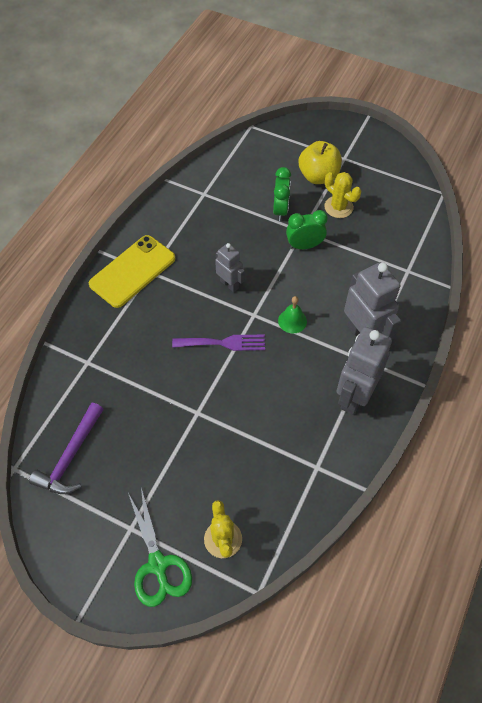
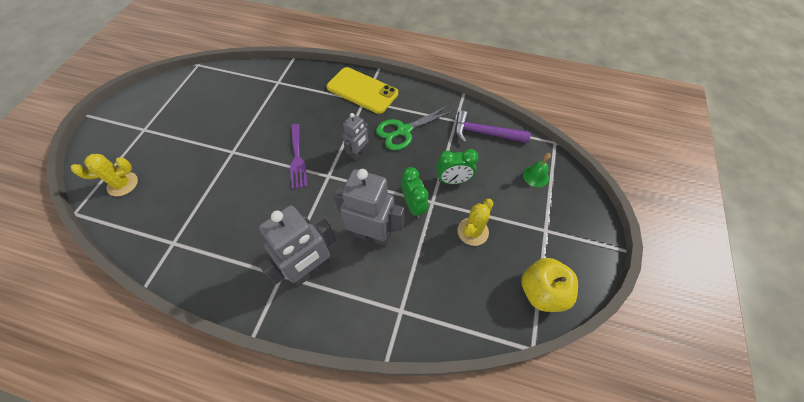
camera: 80 degrees right, 0 degrees up
(71, 456) = (203, 89): purple hammer -> purple hammer (485, 133)
(158, 565) = (112, 149): green scissors -> green scissors (403, 131)
(292, 321) = (324, 206): green bell -> green bell (535, 176)
(318, 176) = (509, 208): yellow apple -> yellow apple (541, 291)
(354, 396) = (241, 267): grey robot -> grey robot (372, 235)

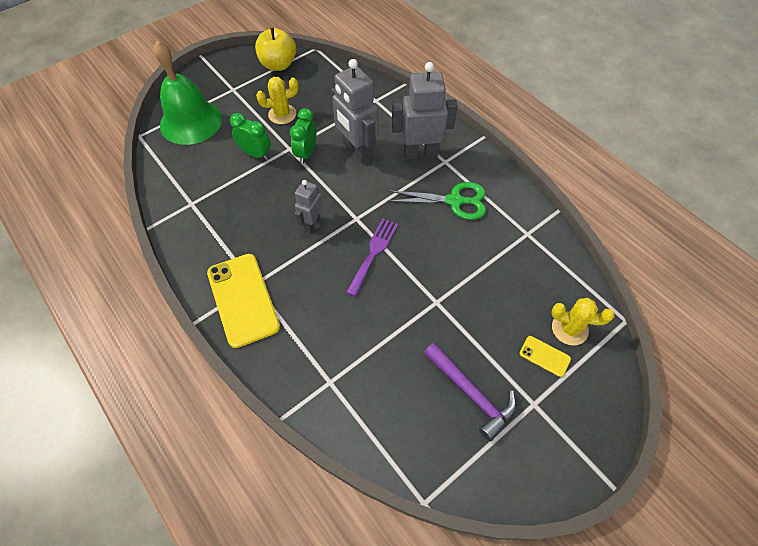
camera: 145 degrees left, 0 degrees up
(140, 158) = (544, 356): none -> yellow phone
(358, 153) = (312, 223): grey robot -> grey robot turned 45 degrees counterclockwise
(403, 131) = (249, 222): green scissors -> green scissors (455, 201)
(485, 133) = (182, 176): purple hammer -> purple hammer (471, 393)
(535, 176) = (191, 122): green bell -> green bell, size x2.41

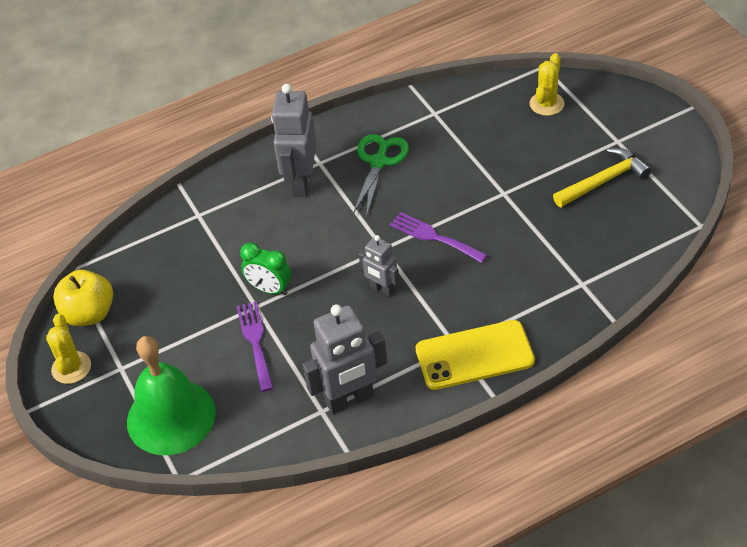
camera: 75 degrees left, 10 degrees down
(255, 154) = (255, 342): green clock -> purple fork
(282, 114) = (191, 312): yellow cactus -> yellow cactus (71, 368)
(357, 151) = (280, 240): grey robot -> grey robot (350, 400)
(471, 393) = (604, 181): purple hammer -> yellow hammer
(544, 356) = (572, 125): yellow phone -> none

